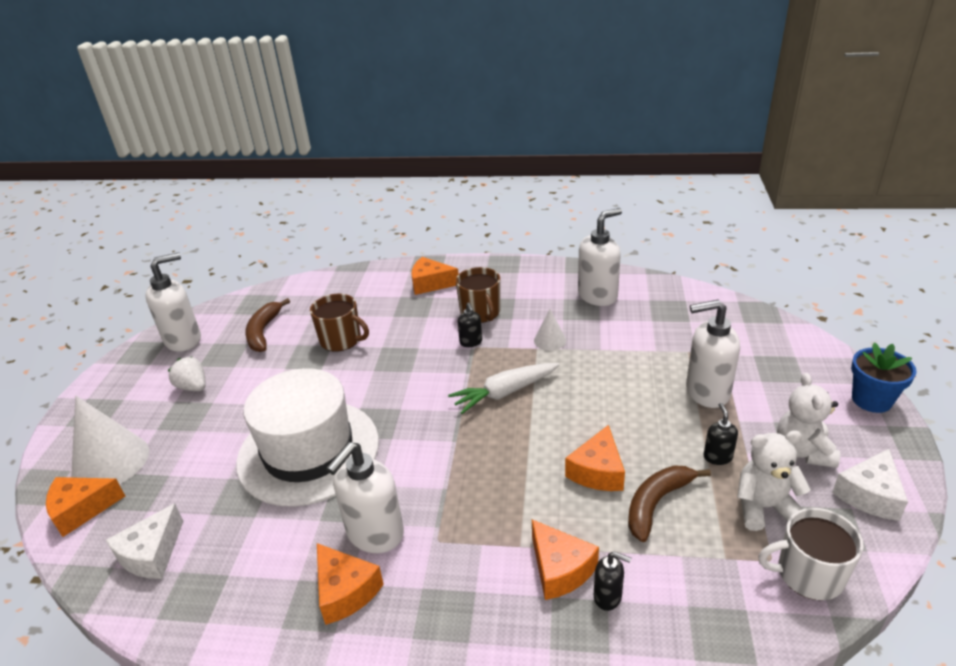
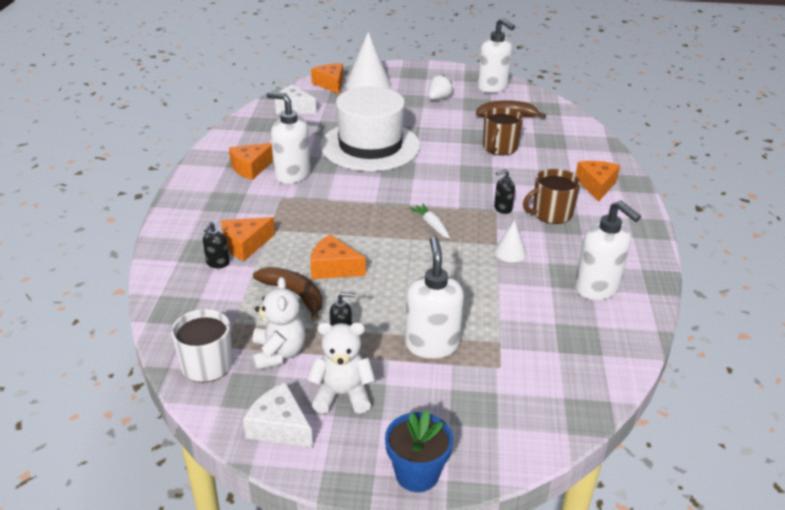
camera: 85 degrees right, 0 degrees up
(505, 393) = (431, 225): white carrot -> white carrot, size x0.62

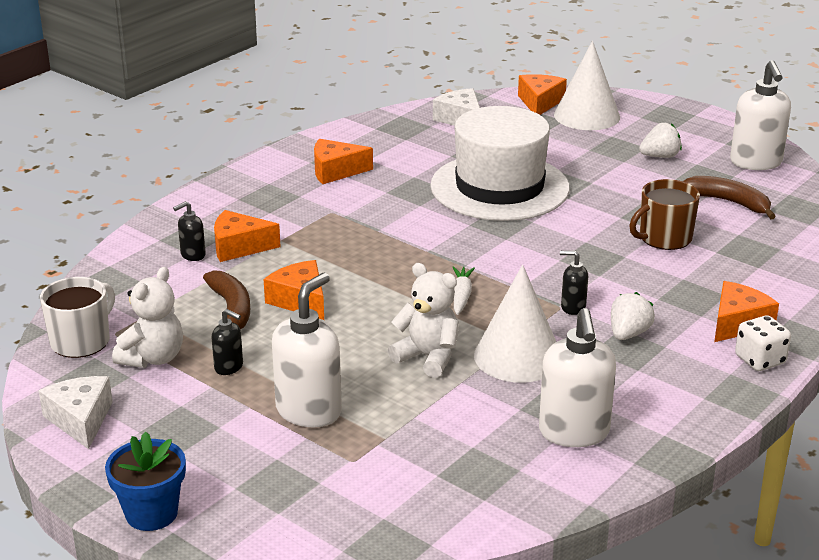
camera: 35 degrees right, 5 degrees down
(292, 174) = (371, 192): white soap dispenser -> none
(342, 395) = (167, 418): white teddy bear -> white teddy bear (428, 357)
(510, 252) = (518, 356): white cone -> white cone, size x1.96
(551, 214) = (628, 334): brown mug -> white strawberry
(632, 203) = (760, 360): none -> white dice

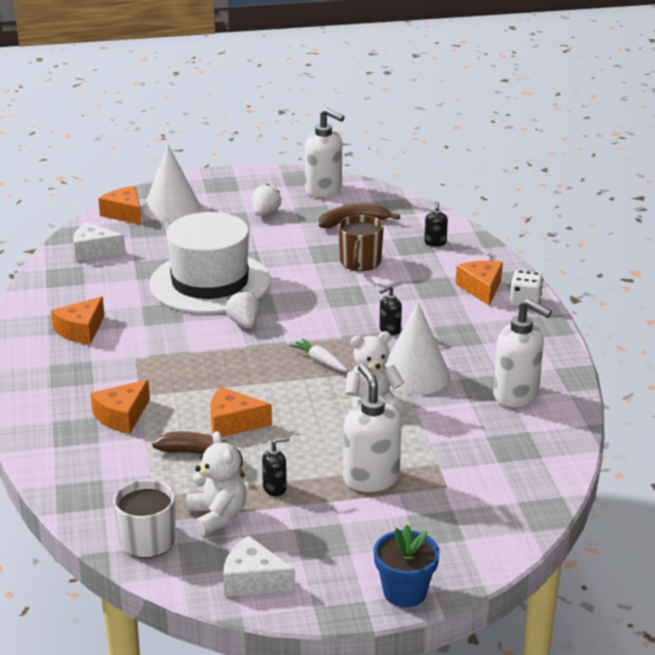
camera: 50 degrees left, 0 degrees up
(192, 255) = (101, 441): black soap dispenser -> black soap dispenser (435, 243)
(628, 334) = (443, 327): white strawberry -> white strawberry (244, 323)

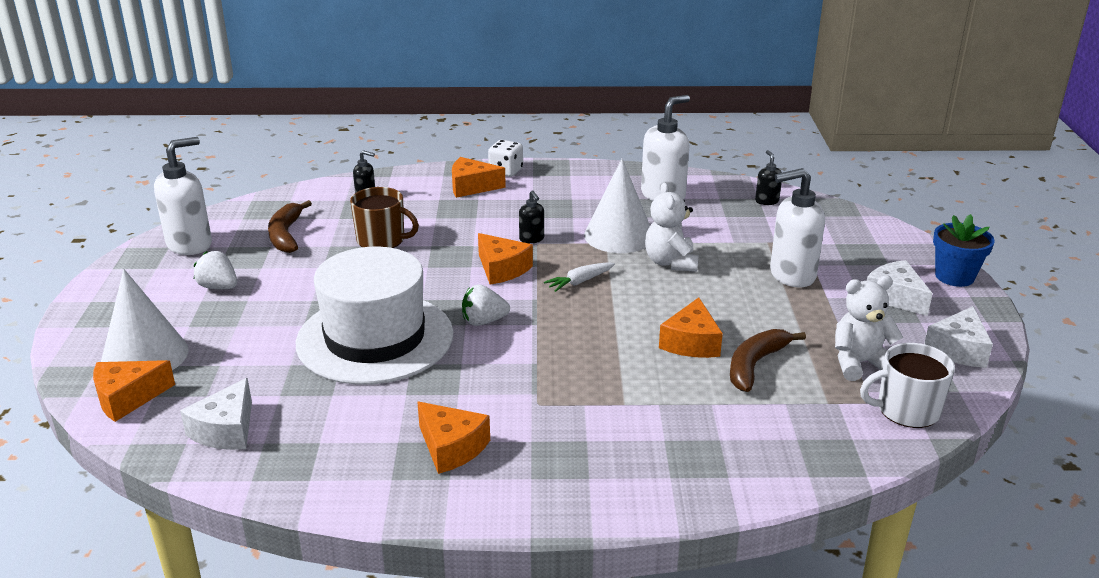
camera: 80 degrees left, 0 degrees up
(122, 416) = (668, 419): orange cheese -> orange cheese (502, 269)
(275, 488) = (810, 326): black soap dispenser -> black soap dispenser (766, 201)
(346, 545) = (895, 297): none -> white cheese

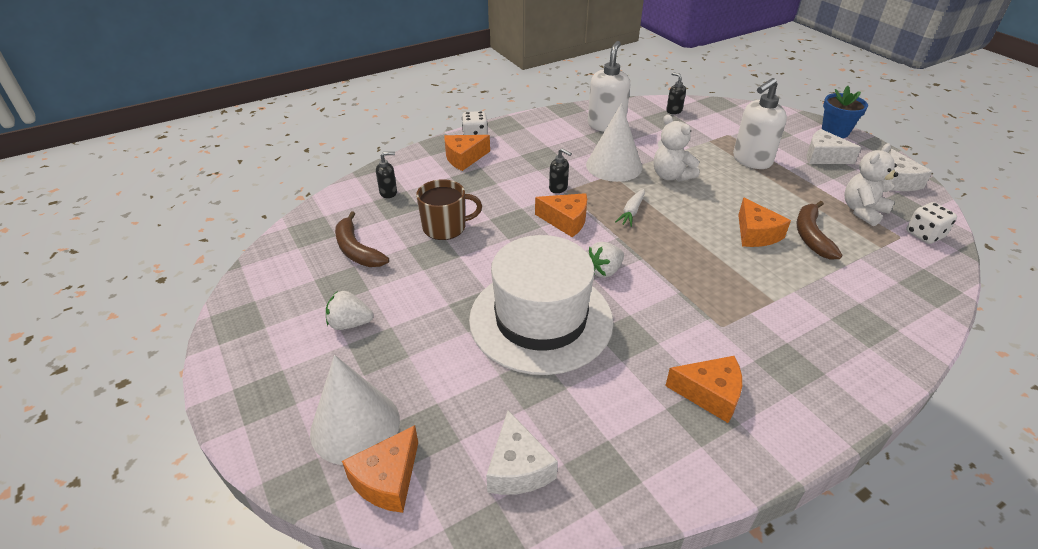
camera: 30 degrees left, 10 degrees up
(190, 244) = (274, 290): white soap dispenser -> none
(906, 410) = (924, 235): white mug -> white dice

